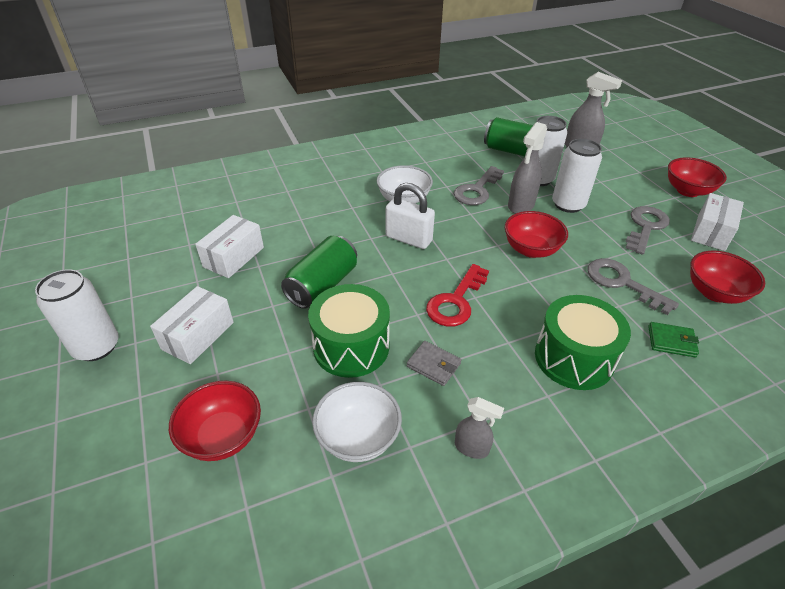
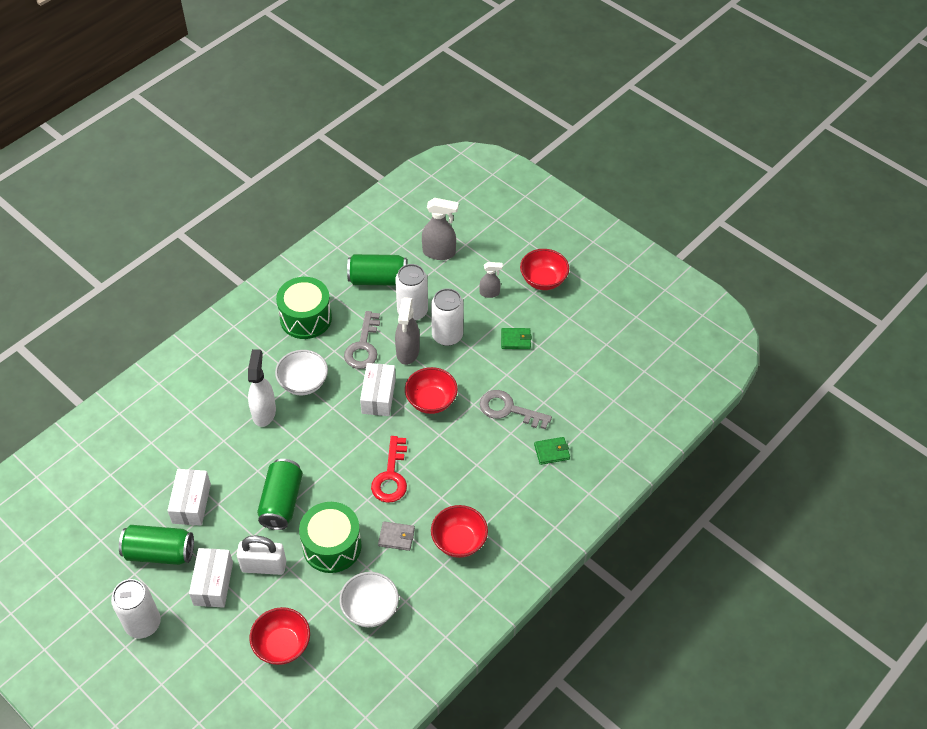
camera: 25 degrees left, 10 degrees up
(170, 287) = (159, 552): none -> green can
(353, 210) = (264, 412): none -> white spray bottle
(408, 239) = (328, 427): white padlock -> white padlock (264, 566)
(472, 448) = (443, 586): grey spray bottle -> grey spray bottle (489, 293)
(573, 358) = (489, 492): green drum -> green drum (306, 318)
(645, 227) = (515, 340): grey key -> green wallet
(711, 232) = (567, 327): white box -> white box (378, 396)
(714, 293) = (576, 393): red bowl -> red bowl (459, 541)

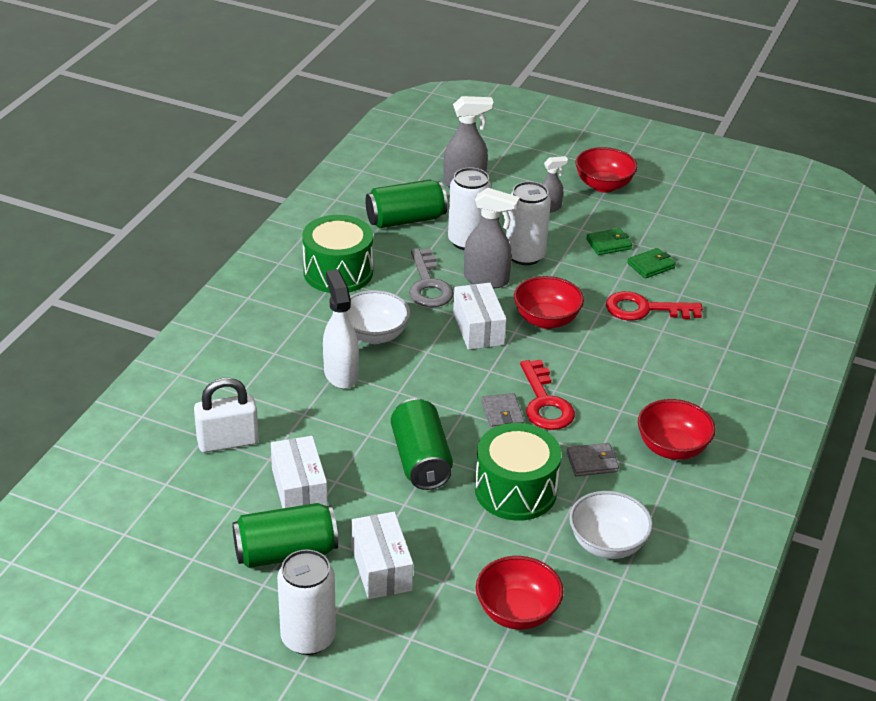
camera: 20 degrees left, 15 degrees down
(264, 566) = (439, 533): white padlock -> white padlock (228, 442)
(356, 478) = (502, 414): none -> grey wallet
(407, 352) = (486, 280): grey spray bottle -> grey spray bottle turned 60 degrees counterclockwise
(508, 409) = (644, 309): grey key -> red key
(551, 452) = (722, 338): green wallet -> green wallet (651, 265)

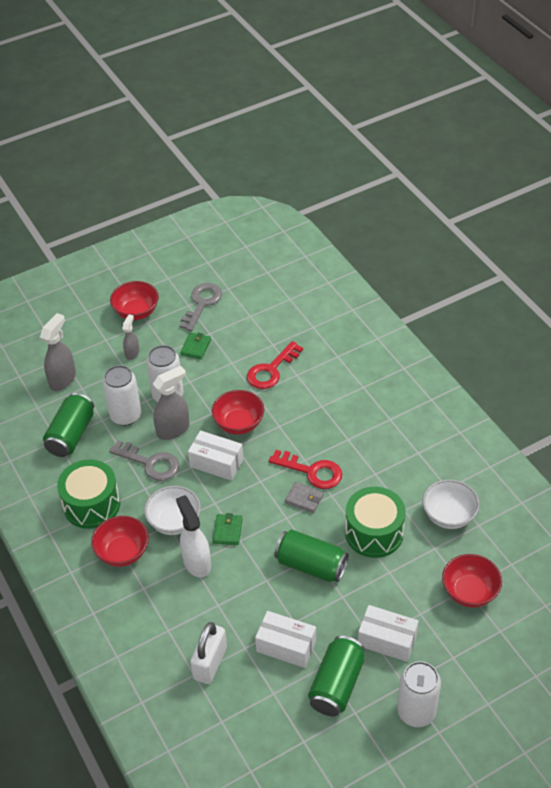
camera: 50 degrees left, 10 degrees up
(340, 374) = (196, 562): white spray bottle -> white spray bottle turned 45 degrees clockwise
(592, 462) = (379, 481): grey wallet -> none
(651, 265) = (234, 341): green wallet -> green wallet (227, 531)
(671, 221) = (202, 303): none -> grey key
(672, 448) = (397, 436): red bowl -> red bowl (122, 552)

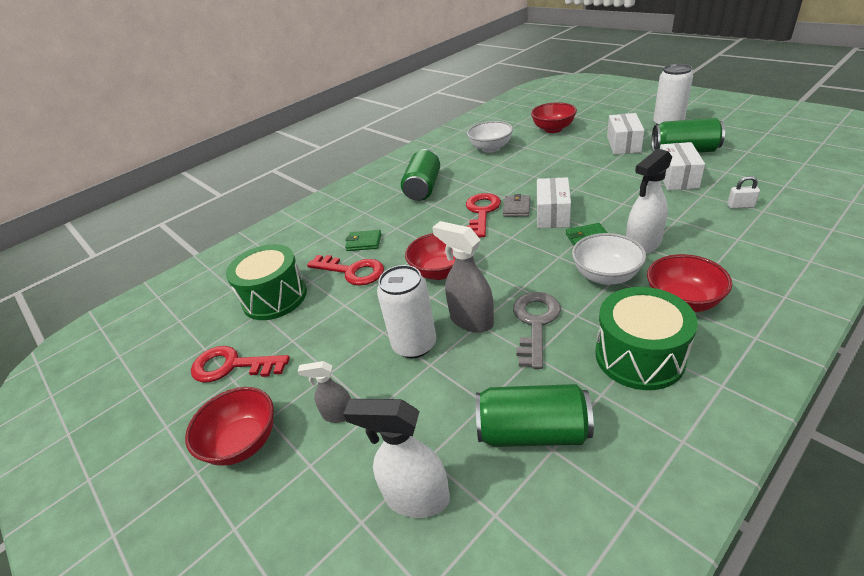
camera: 100 degrees left, 10 degrees down
(63, 379) = (416, 497): grey spray bottle -> white spray bottle
(125, 415) = (466, 377): white can -> none
(195, 347) = (320, 345): green wallet -> green wallet (364, 242)
(202, 303) = (232, 366): grey key -> red key
(210, 663) = (740, 206): white padlock -> white padlock, size x0.51
(216, 463) = (504, 271): white box -> white box (552, 214)
(311, 565) = (586, 187): green can -> green can (423, 188)
(374, 533) = (529, 170): green drum -> green drum (275, 297)

